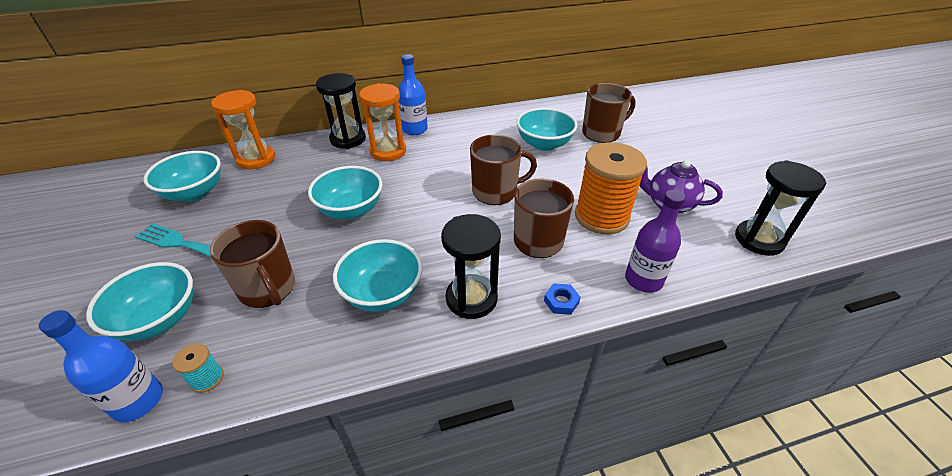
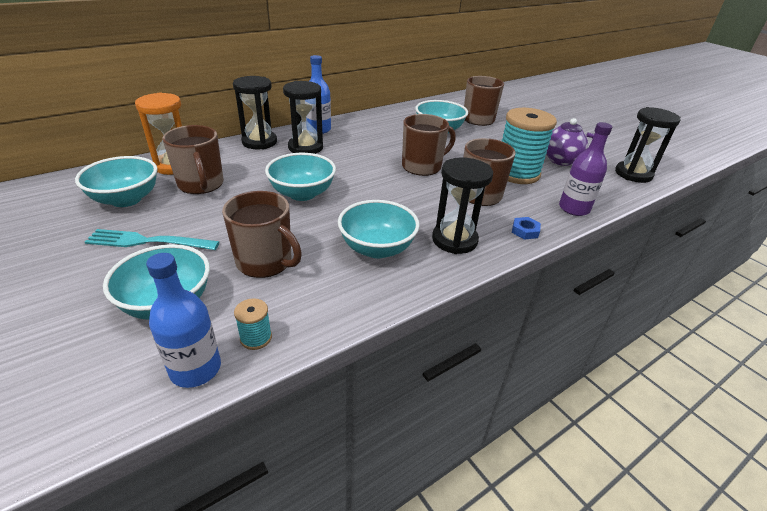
camera: 20 degrees left, 5 degrees down
(266, 184) = (201, 184): none -> brown mug
(388, 151) = (305, 147): orange hourglass -> black hourglass
(601, 217) = (517, 173): orange spool -> turquoise spool

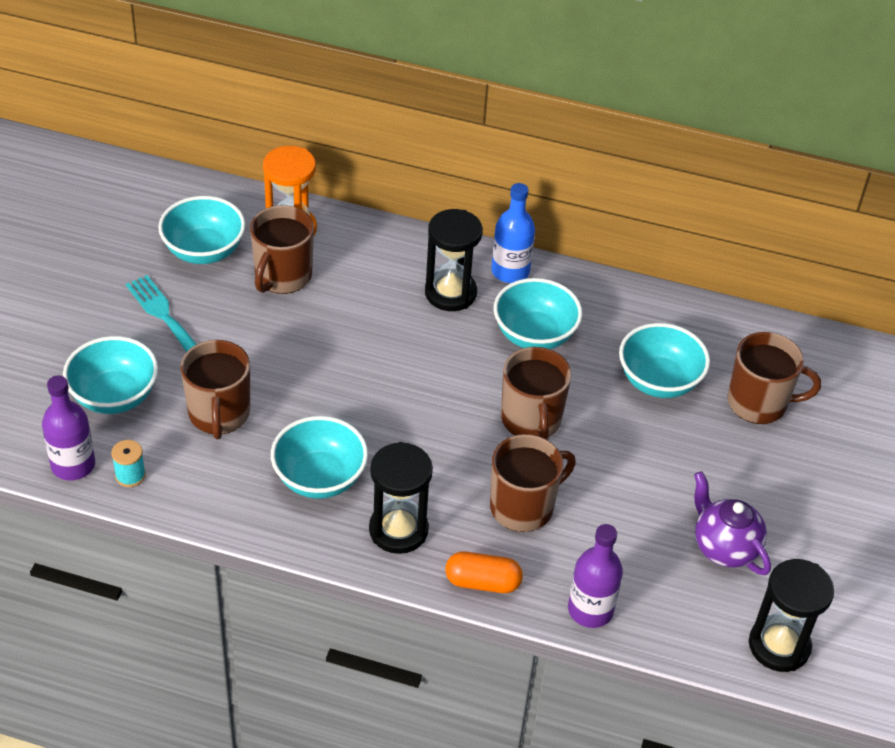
camera: 50 degrees right, 10 degrees up
(195, 369) = (73, 465): blue bottle -> purple bottle
(259, 142) = (415, 248): black hourglass -> none
(302, 193) = (352, 360): turquoise bowl -> turquoise bowl (534, 335)
(422, 166) = (531, 420): brown mug -> brown mug turned 60 degrees clockwise
(517, 173) = (623, 518): turquoise spool -> none
(525, 231) = (482, 582): blue nut -> orange capsule

